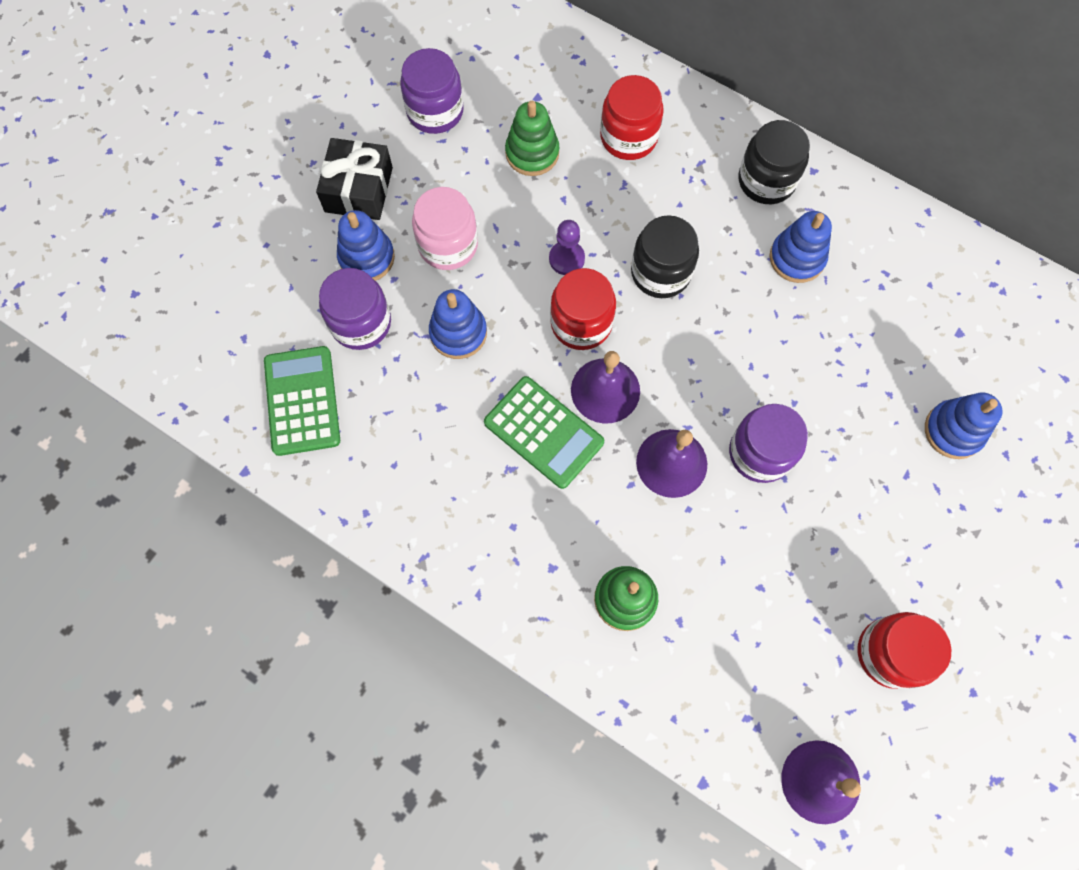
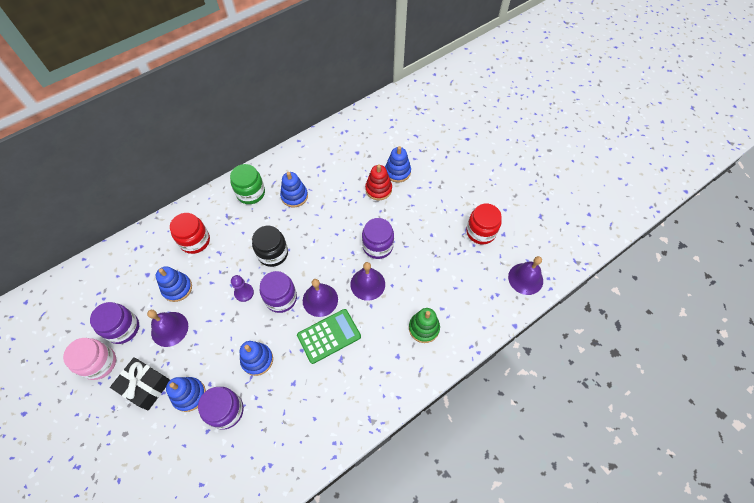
camera: 70 degrees left, 10 degrees down
(302, 401) = (256, 459): green calculator -> none
(448, 245) = (205, 348): pink jar -> pink jar (99, 363)
(459, 177) = (169, 329): none -> purple bell
(532, 153) = (177, 288): green stacking toy -> blue stacking toy
(581, 323) = (281, 298): red jar -> purple jar
(766, 180) = (251, 193): black jar -> green jar
(891, 408) = (378, 189): none -> red stacking toy

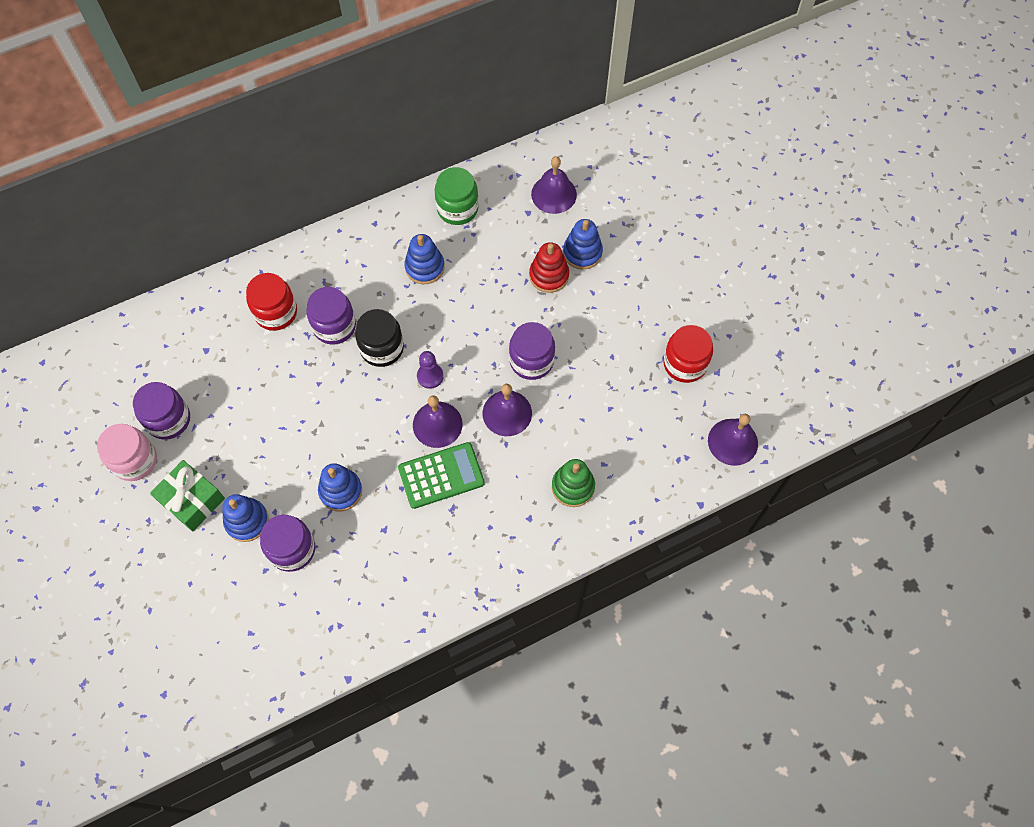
camera: 10 degrees right, 5 degrees up
(145, 386) = (192, 500): black gift -> green gift
(169, 329) = (229, 430): purple bell -> purple bell (554, 194)
(177, 288) = (245, 376): blue stacking toy -> none
(244, 292) = (334, 397): purple pawn -> purple pawn (430, 376)
(251, 193) = (362, 253): green jar -> green jar (457, 208)
(281, 298) = (384, 413): purple jar -> purple jar (334, 326)

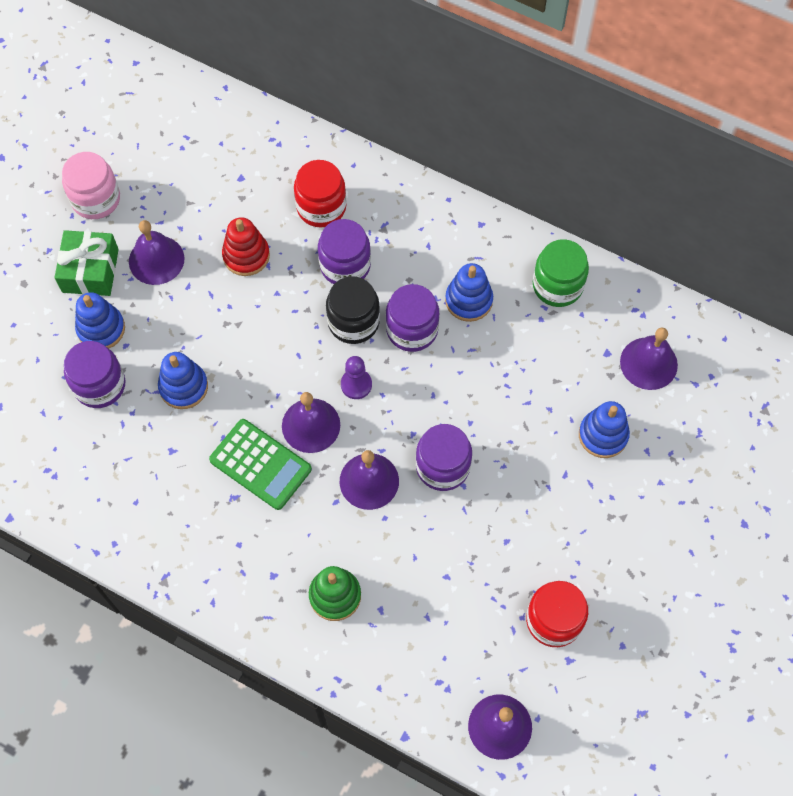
camera: 55 degrees right, 0 degrees up
(168, 419) = (152, 197): purple jar -> purple jar (412, 329)
(223, 448) = (156, 260): none -> purple bell
(549, 275) = (550, 420): red stacking toy -> red stacking toy (246, 255)

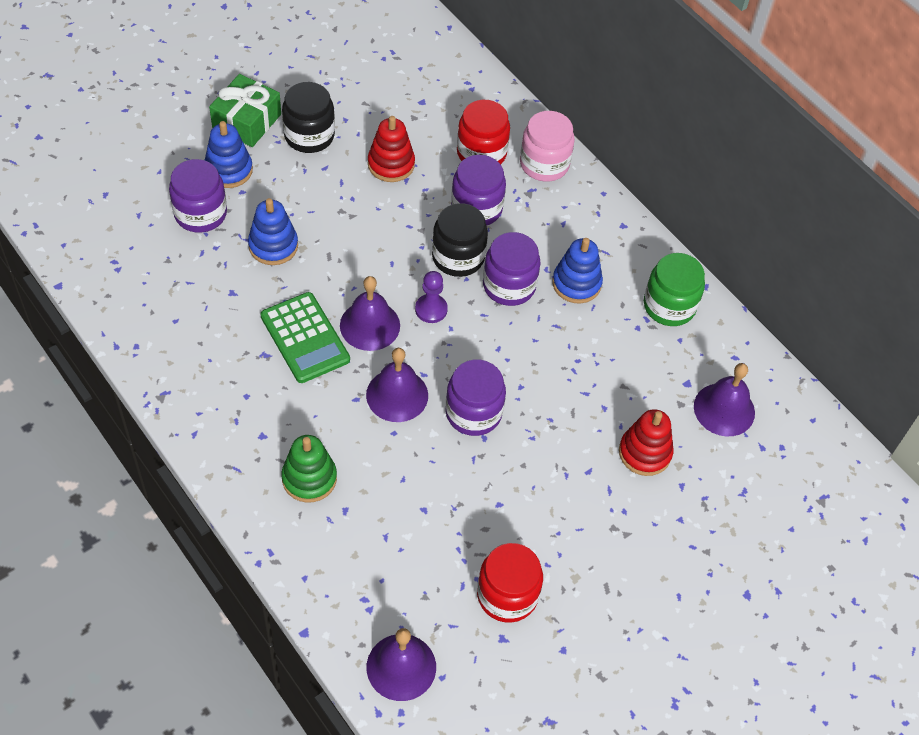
camera: 20 degrees right, 10 degrees down
(96, 199) = (285, 68): pink jar -> pink jar (544, 164)
(156, 260) = (309, 136): purple bell -> black jar
(603, 435) = (645, 453): blue stacking toy -> red stacking toy

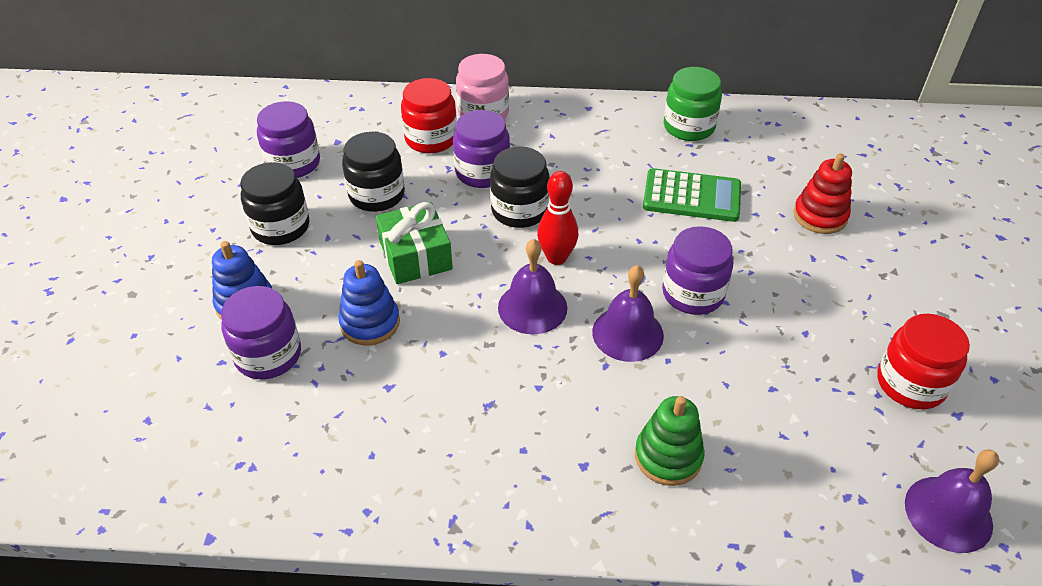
camera: 45 degrees left, 10 degrees down
(247, 121) = (209, 258): green gift -> green gift (416, 256)
(305, 338) = (500, 362): green calculator -> green calculator (691, 196)
(391, 164) = (377, 195): red stacking toy -> black jar
(431, 309) = (556, 258): purple pawn -> red bowling pin
(509, 285) = (581, 198): purple jar -> purple jar (293, 163)
(576, 283) = (618, 161): blue stacking toy -> none
(724, 409) = (812, 153): purple bell -> none

